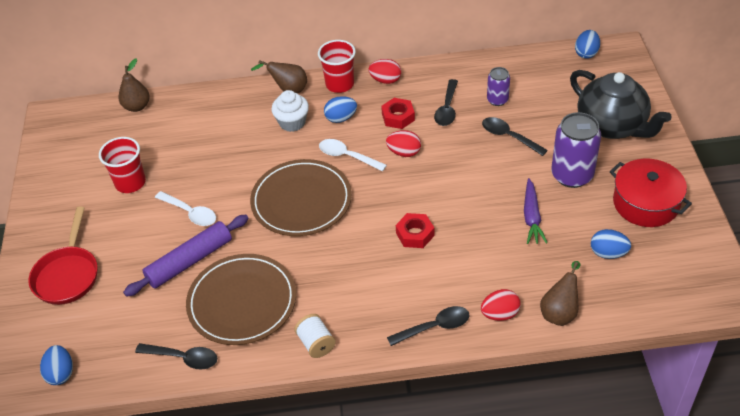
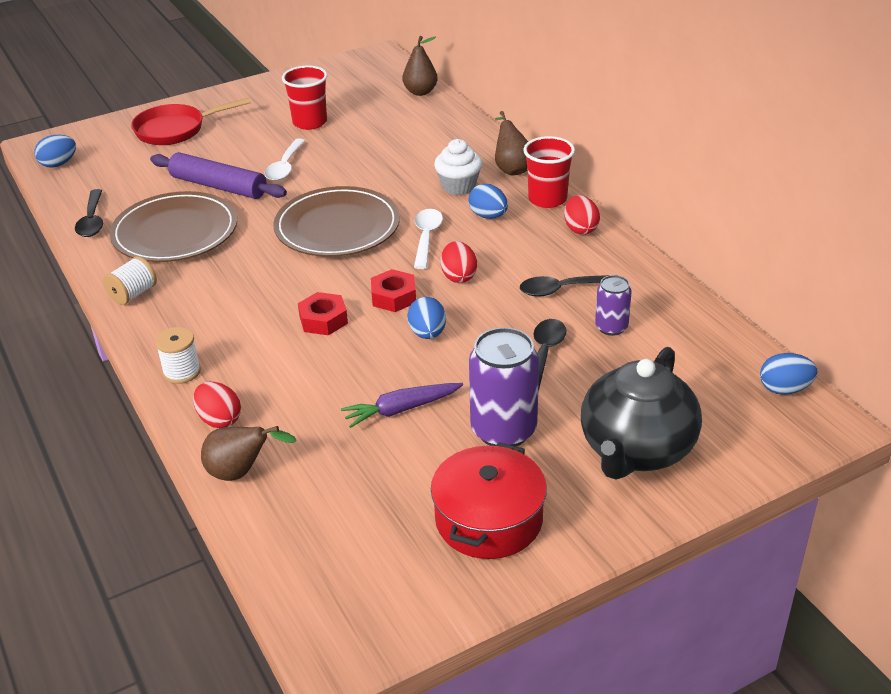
camera: 65 degrees right, 10 degrees down
(398, 117) = (519, 256): red nut -> red nut (394, 297)
(435, 327) = (182, 372): black spoon -> white spool
(608, 253) = (367, 498): blue egg -> blue egg (427, 333)

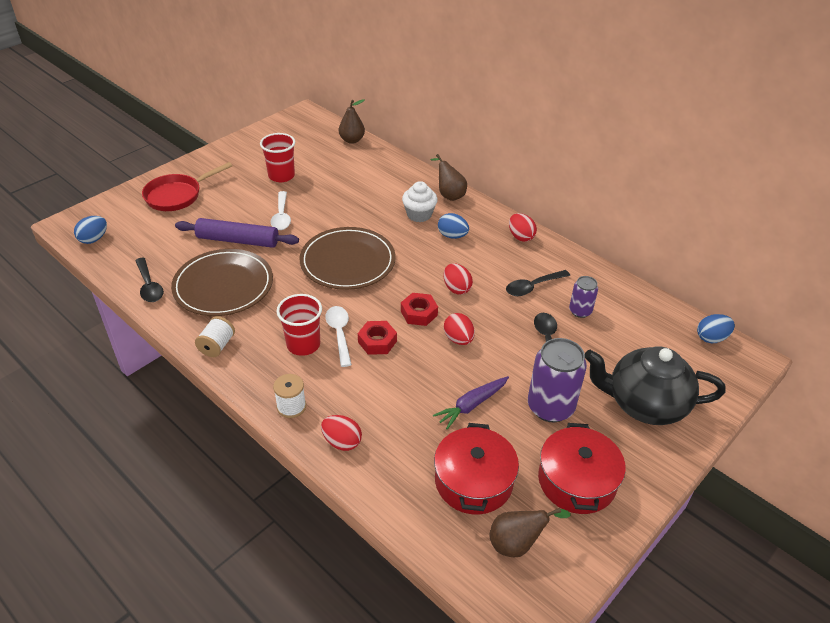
camera: 20 degrees left, 5 degrees up
(241, 473) = (381, 483): brown pear -> brown pear (517, 543)
(355, 493) = (474, 481): none -> red pot
(426, 237) = (417, 260): white spoon -> white spoon (339, 333)
(427, 333) = (458, 339): blue egg -> red egg
(547, 199) = (486, 216): red cup -> red cup (303, 344)
(636, 450) = (644, 404): black teapot -> black teapot turned 90 degrees clockwise

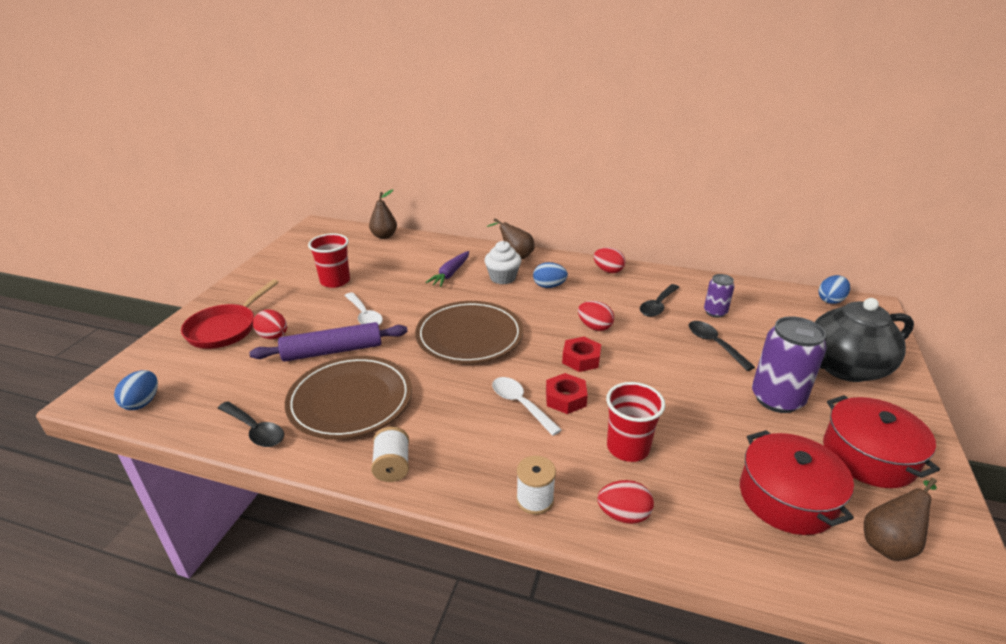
camera: 25 degrees left, 10 degrees down
(303, 344) = (491, 429): red cup -> red cup (628, 447)
(458, 339) = (639, 369): red egg -> red egg (273, 336)
(471, 405) = (710, 424): purple carrot -> purple carrot (450, 274)

